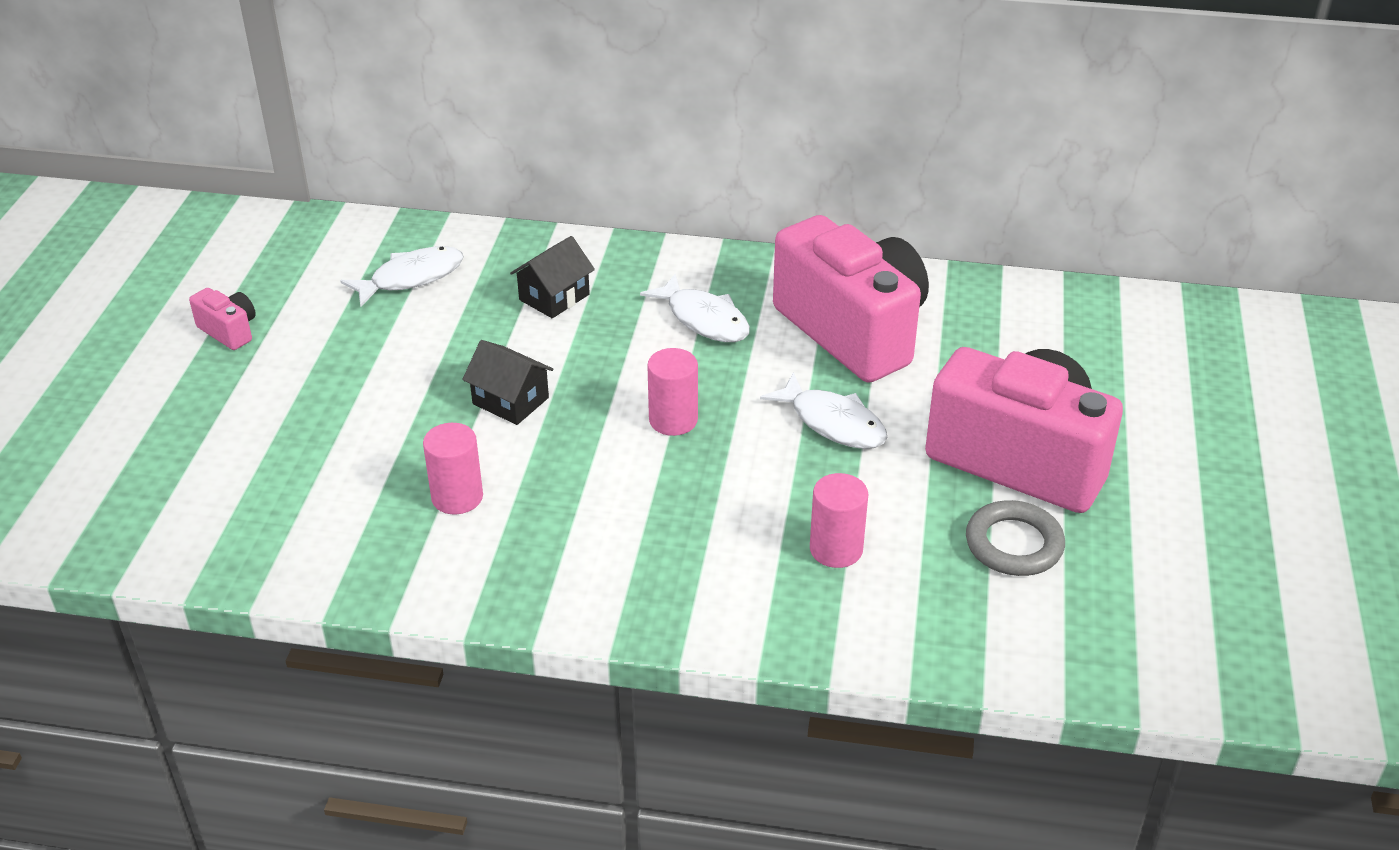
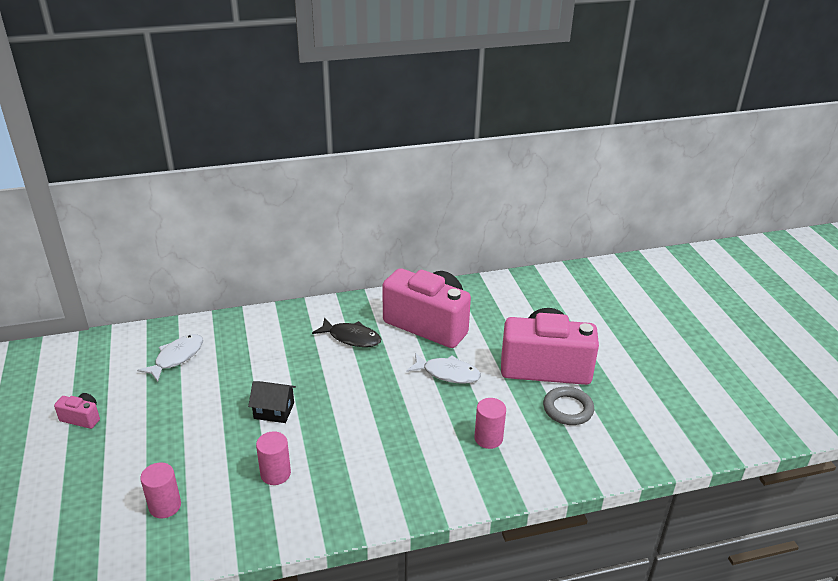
camera: 25 degrees left, 5 degrees down
(554, 297) = (264, 347): black house -> none
(673, 420) = (367, 395): pink cylinder -> pink cylinder (165, 506)
(704, 319) = (351, 337): white fish -> black fish

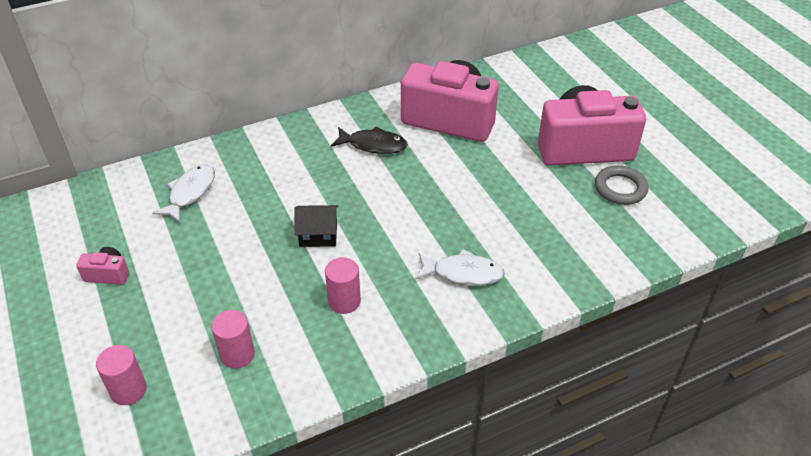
camera: 10 degrees left, 10 degrees up
(447, 373) = (487, 169): white fish -> white fish (463, 273)
(488, 438) = (551, 230): pink cylinder -> pink cylinder (128, 390)

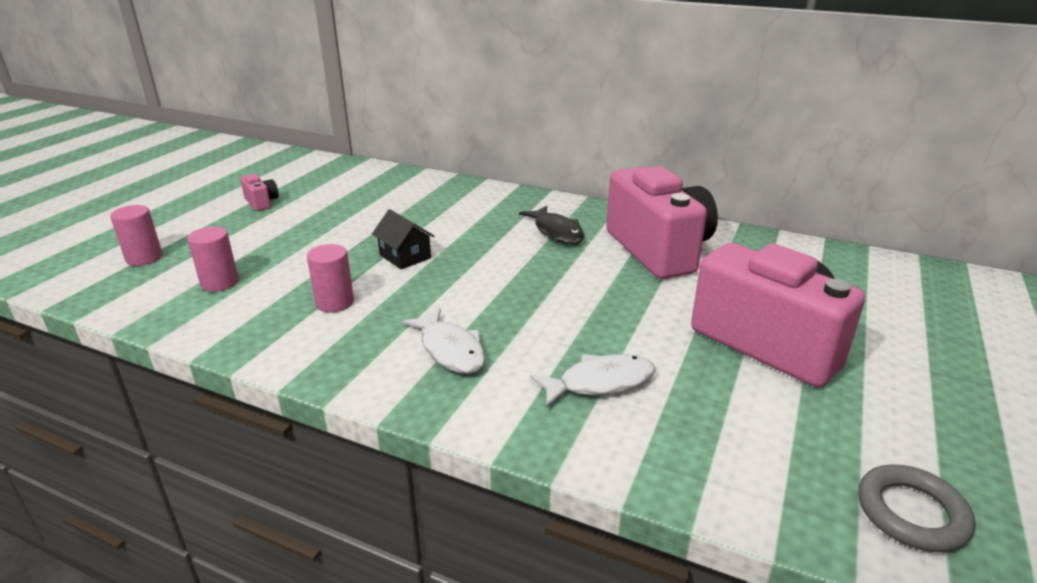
camera: 50 degrees right, 15 degrees down
(190, 193) = (384, 192): white fish -> white fish (600, 383)
(620, 188) = (752, 401): grey ring -> grey ring (911, 513)

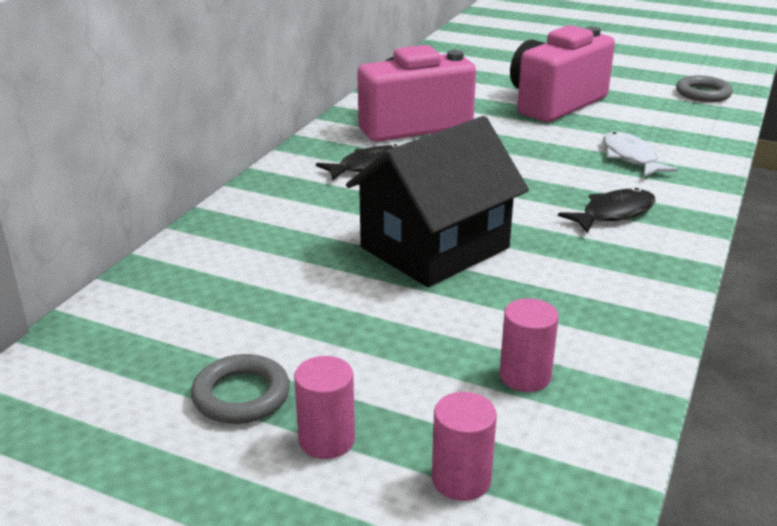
camera: 90 degrees left, 0 degrees up
(261, 203) = (241, 395): pink camera -> grey ring
(335, 302) = (551, 281): pink cylinder -> pink cylinder (326, 440)
(405, 256) = (435, 248): black house -> black house, size x2.28
(450, 350) = (613, 213): white fish -> black fish

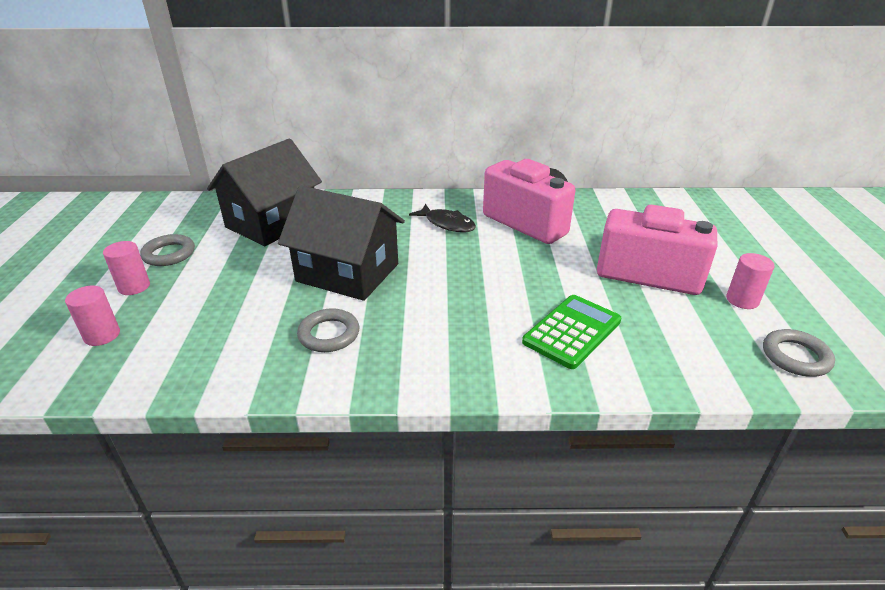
camera: 65 degrees right, 5 degrees up
(234, 284) = (272, 223): none -> black house
(525, 376) = (204, 338): pink cylinder -> pink cylinder (742, 300)
(567, 281) = (329, 334): none -> grey ring
(613, 213) = (452, 339): black fish -> none
(630, 157) = (572, 331): white fish -> green calculator

